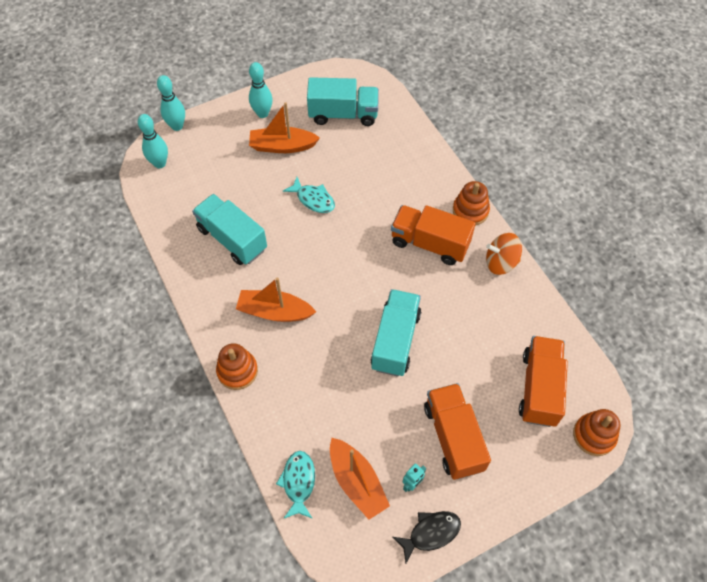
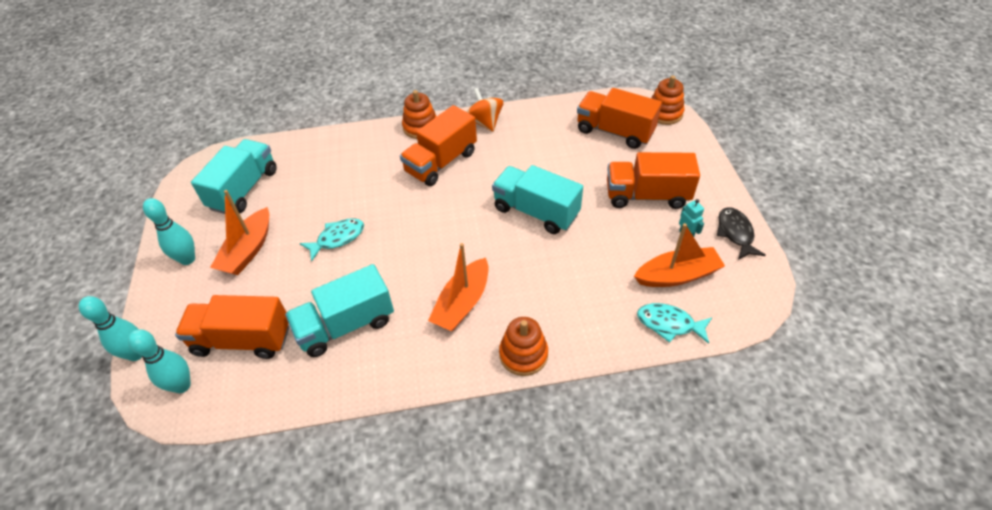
camera: 70 degrees left, 10 degrees down
(203, 180) = (243, 339): none -> orange truck
(500, 262) = (484, 122): orange spinning top -> orange spinning top turned 135 degrees clockwise

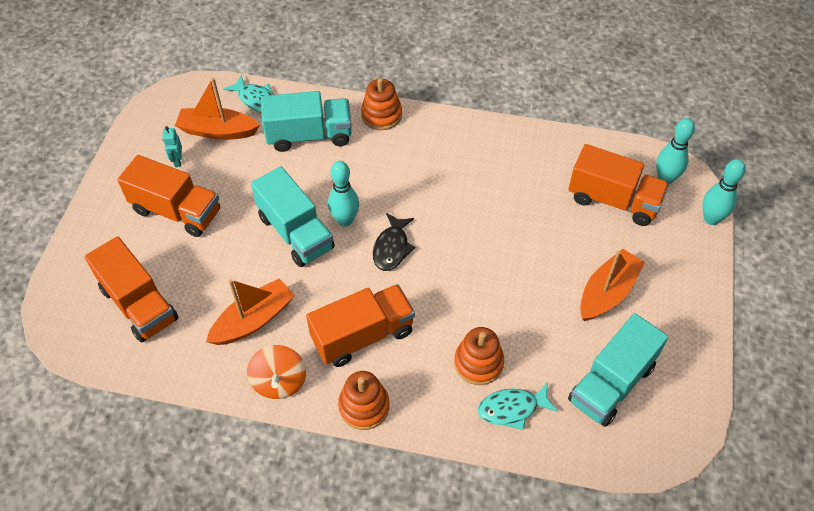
camera: 160 degrees left, 5 degrees up
(188, 259) = (673, 304): turquoise bowling pin -> turquoise bowling pin (345, 220)
(337, 238) = (509, 273): turquoise fish -> turquoise fish (512, 409)
(346, 325) = (519, 183): turquoise truck -> turquoise truck (309, 135)
(462, 303) = (411, 168): orange boat -> orange boat (253, 320)
(664, 113) = (60, 309): orange stacking toy -> orange stacking toy (478, 363)
(735, 233) = (135, 148): black fish -> black fish (392, 248)

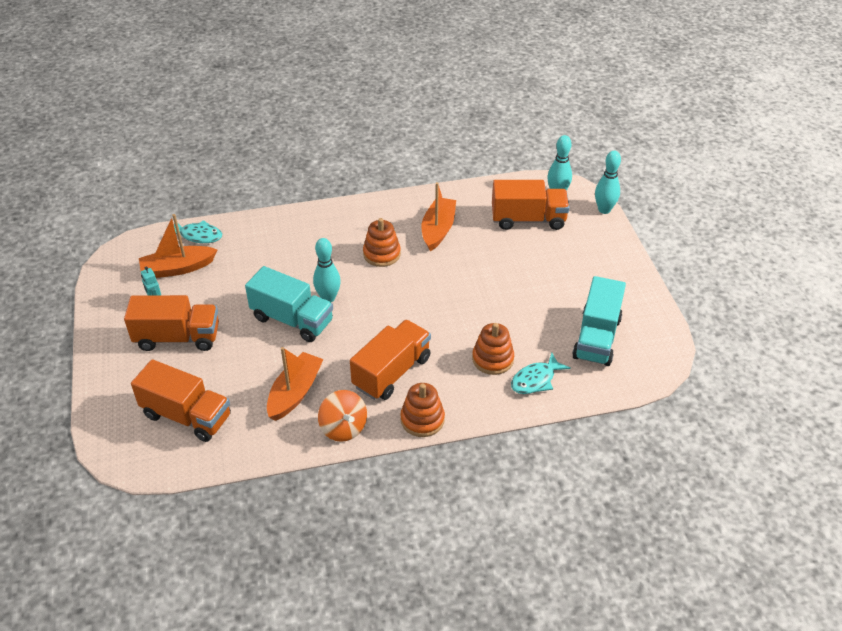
camera: 25 degrees left, 10 degrees down
(309, 135) = (261, 248): turquoise truck -> none
(381, 115) = (313, 216): orange stacking toy -> orange stacking toy (382, 254)
(392, 248) = (378, 305): black fish -> none
(607, 292) = (559, 280): orange boat -> orange boat (438, 230)

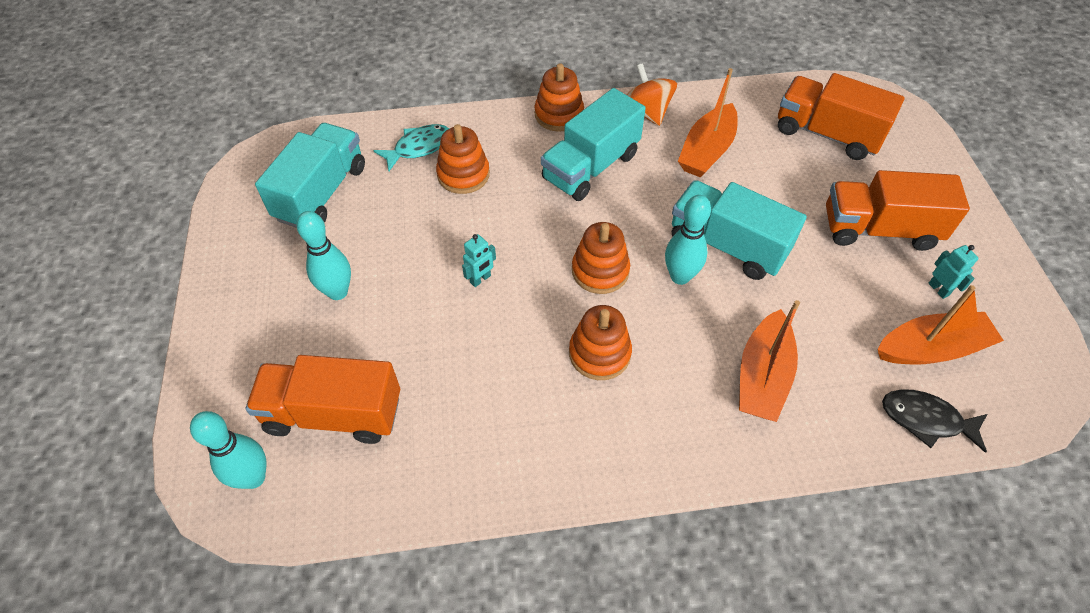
camera: 175 degrees left, 10 degrees up
(198, 235) = (926, 420): turquoise fish -> black fish
(382, 298) = (600, 271): none -> orange stacking toy
(392, 372) = (590, 167): orange truck -> turquoise truck
(438, 230) = (499, 401): orange boat -> orange boat (762, 376)
(462, 288) = (480, 279): none -> turquoise robot
(604, 210) = (187, 427): turquoise bowling pin -> turquoise bowling pin (338, 292)

